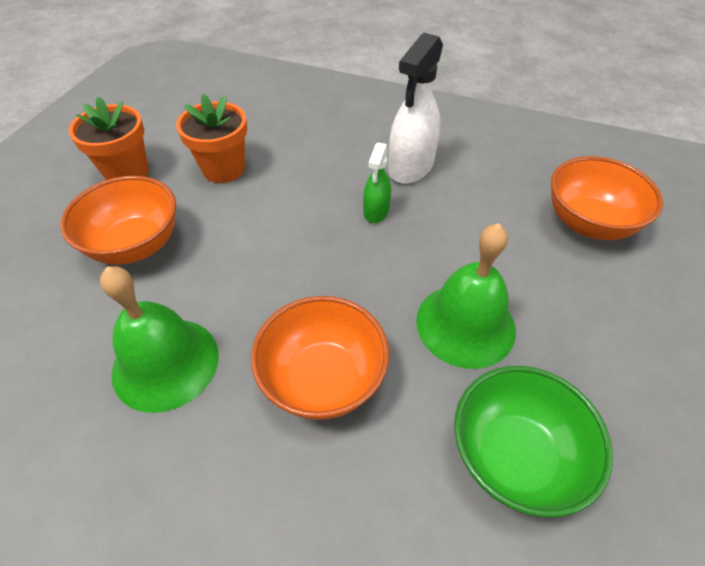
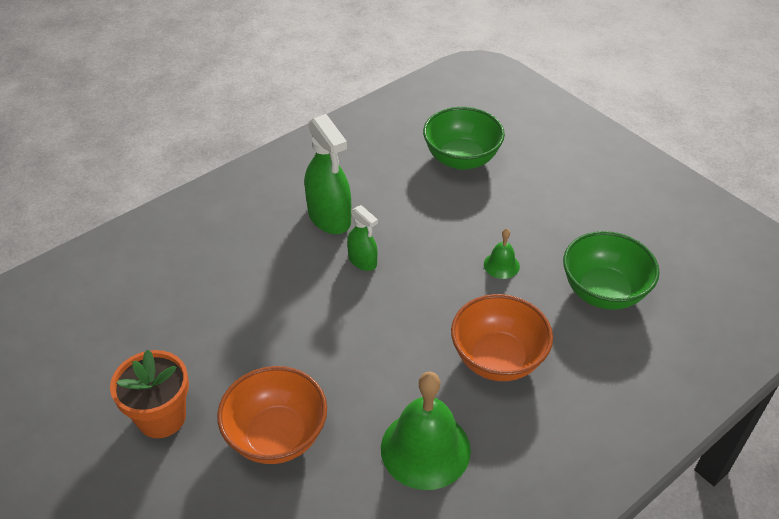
camera: 60 degrees left, 5 degrees down
(223, 169) = (224, 339): orange flower pot -> none
(410, 167) = (329, 217): white spray bottle -> green spray bottle
(465, 324) = (501, 265): green bell -> green bell, size x0.48
(588, 223) = (461, 159): orange bowl -> green bowl

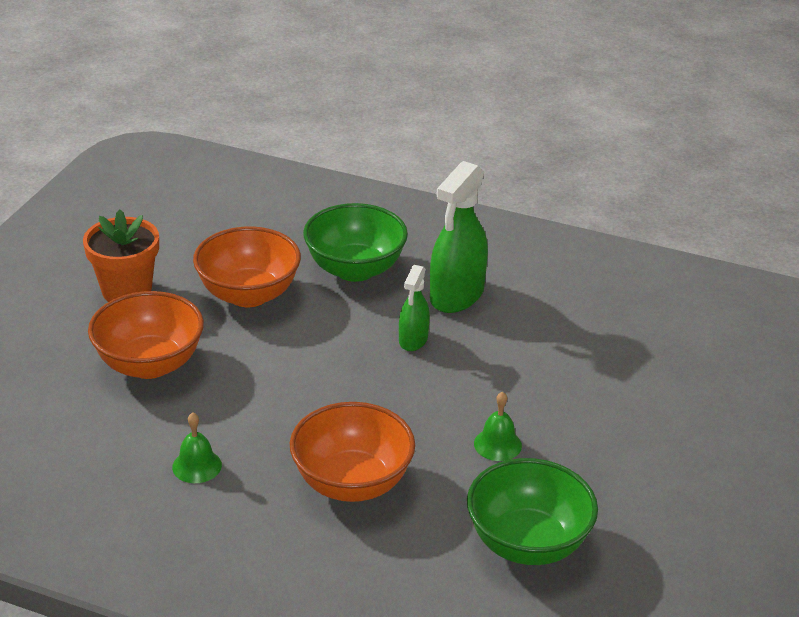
camera: 60 degrees right, 10 degrees down
(234, 335) = (248, 294): none -> orange bowl
(425, 449) = (197, 466): green bell -> green bell, size x0.48
(461, 159) = (647, 359): green bowl -> green bowl (355, 269)

